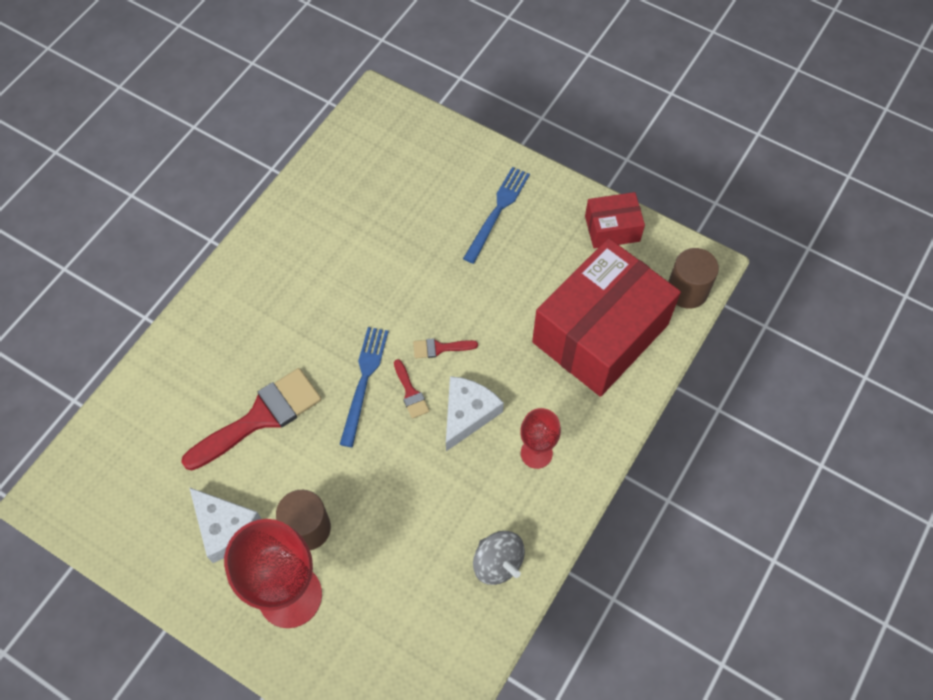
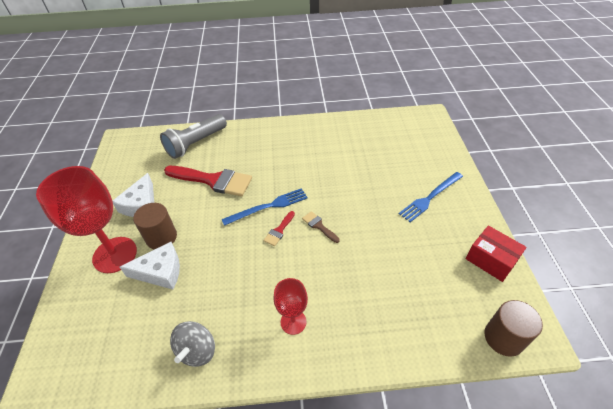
camera: 55 degrees right, 15 degrees down
(162, 400) = (196, 143): none -> grey flashlight
(440, 348) = (319, 226): red brush -> brown brush
(467, 414) = (289, 266): white cheese -> white cheese (160, 271)
(497, 211) = (430, 197): blue fork -> blue fork turned 150 degrees clockwise
(600, 333) = (412, 303): red box -> none

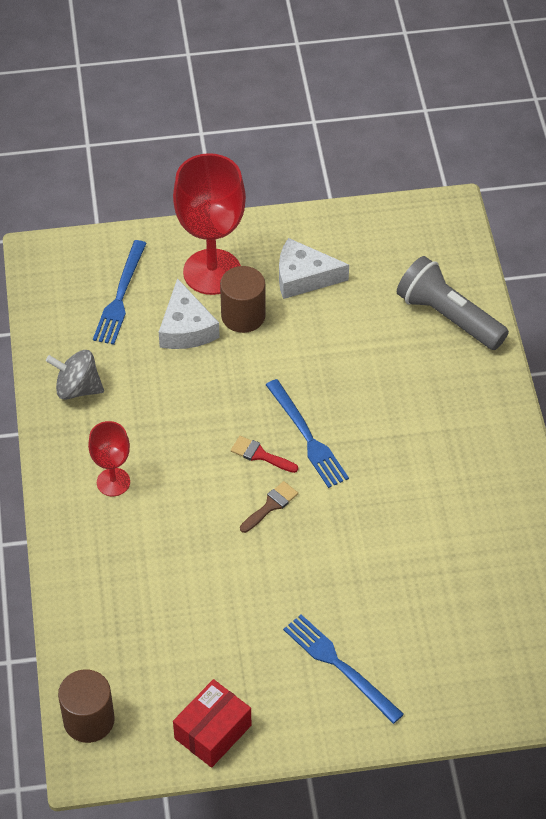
camera: 85 degrees right, 5 degrees up
(112, 317) = (120, 296): none -> blue fork
(213, 180) = (359, 357): red brush -> none

